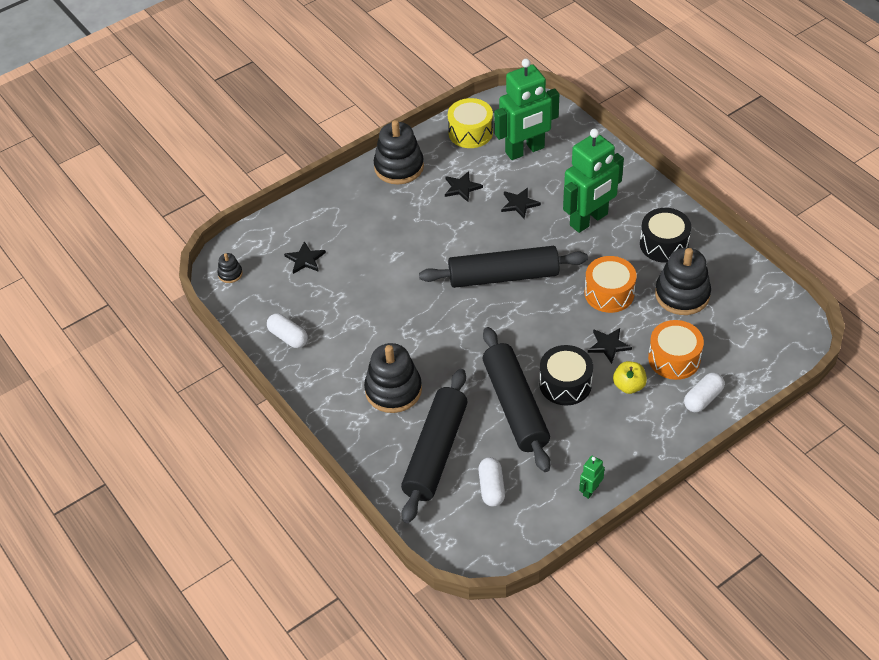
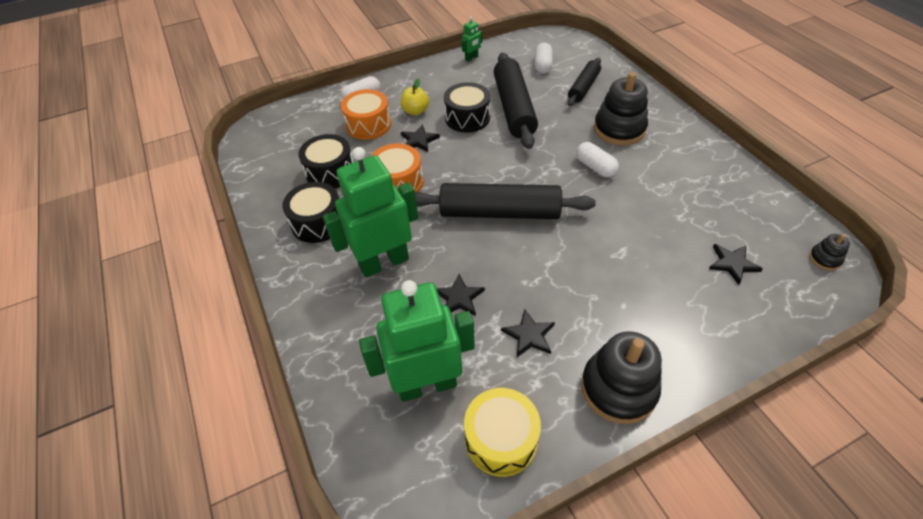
camera: 170 degrees left, 0 degrees up
(288, 337) = (731, 183): white capsule -> white capsule (595, 167)
(435, 452) = (583, 87): black rolling pin -> black rolling pin, size x0.59
(682, 294) = (330, 172): black stacking toy -> black drum

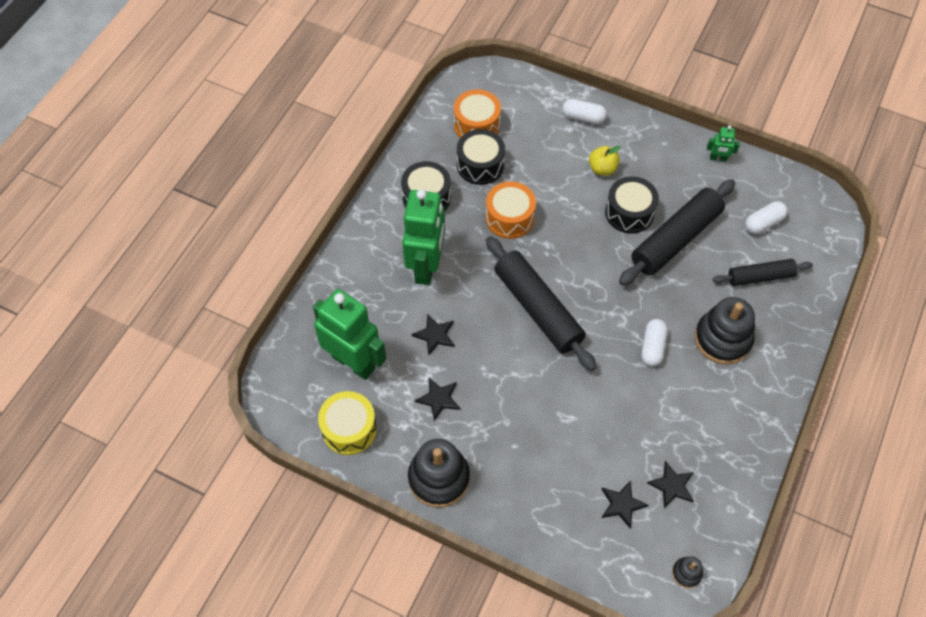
camera: 50 degrees right, 10 degrees up
(368, 125) = (554, 148): orange drum -> orange drum (477, 125)
(384, 262) = (426, 266): green robot -> green robot turned 75 degrees clockwise
(419, 140) = (569, 197): black star -> black star (672, 486)

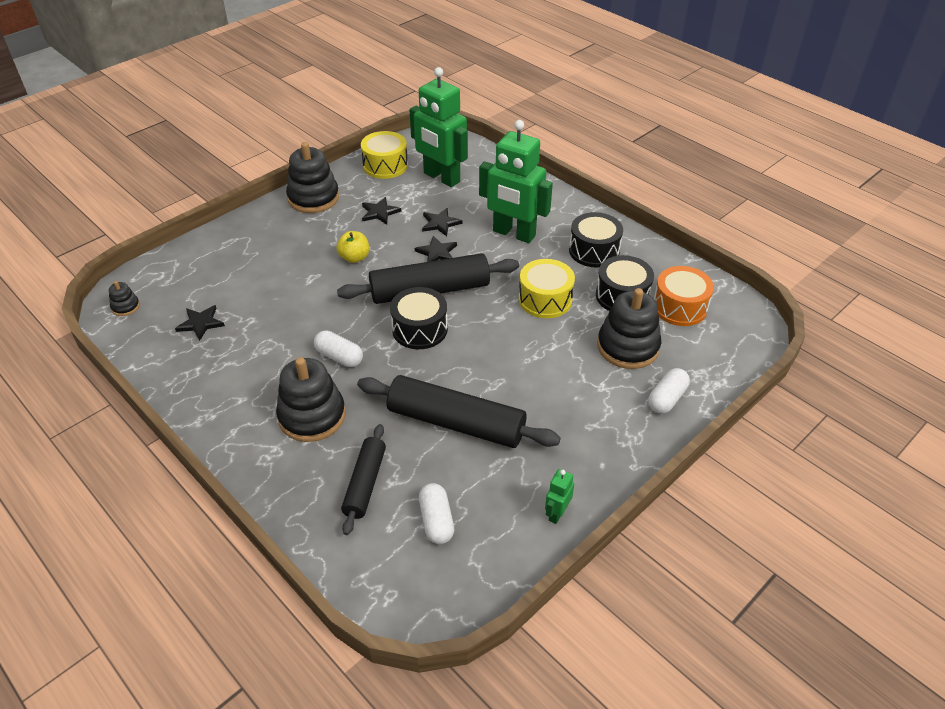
camera: 110 degrees right, 15 degrees down
(353, 362) = (441, 178): green robot -> green robot turned 75 degrees clockwise
(509, 218) = (545, 299): orange drum -> yellow drum
(540, 150) = (628, 347): none -> black stacking toy
(602, 169) = (582, 391): yellow apple -> yellow apple (354, 258)
(622, 504) = (211, 287): black star -> black star (437, 252)
(629, 213) = (510, 394): black drum -> black drum (420, 329)
(675, 239) = (456, 423): black rolling pin -> black rolling pin turned 45 degrees counterclockwise

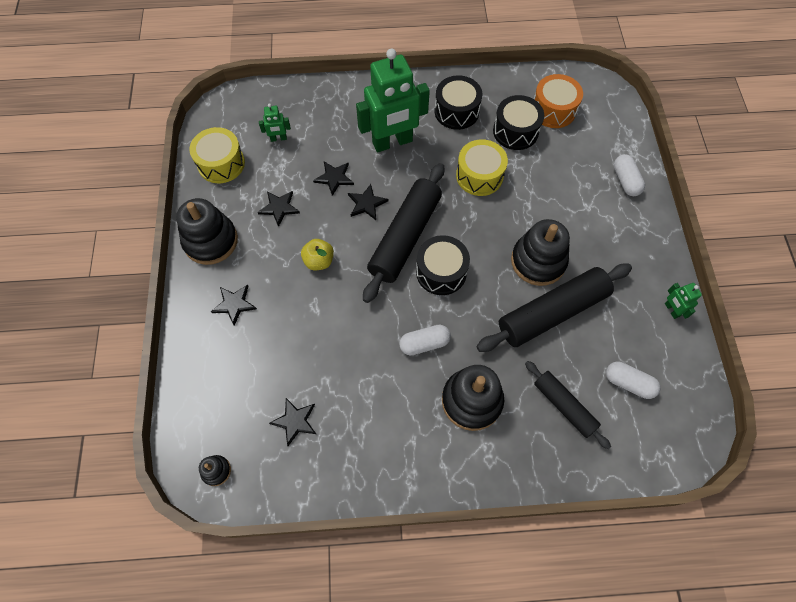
camera: 50 degrees left, 20 degrees up
(271, 238) = (234, 304): none -> black star
(441, 178) = (278, 138): green robot -> green robot, size x0.42
(628, 347) = (564, 165): black stacking toy -> black stacking toy (538, 261)

